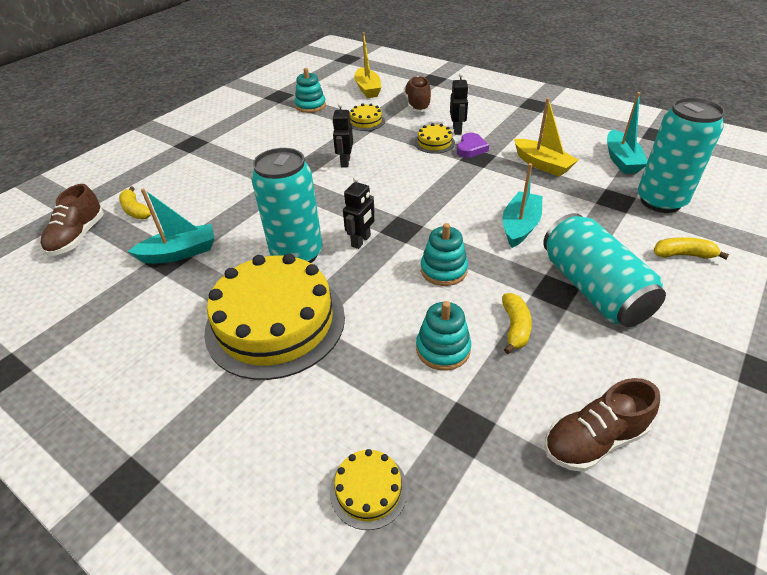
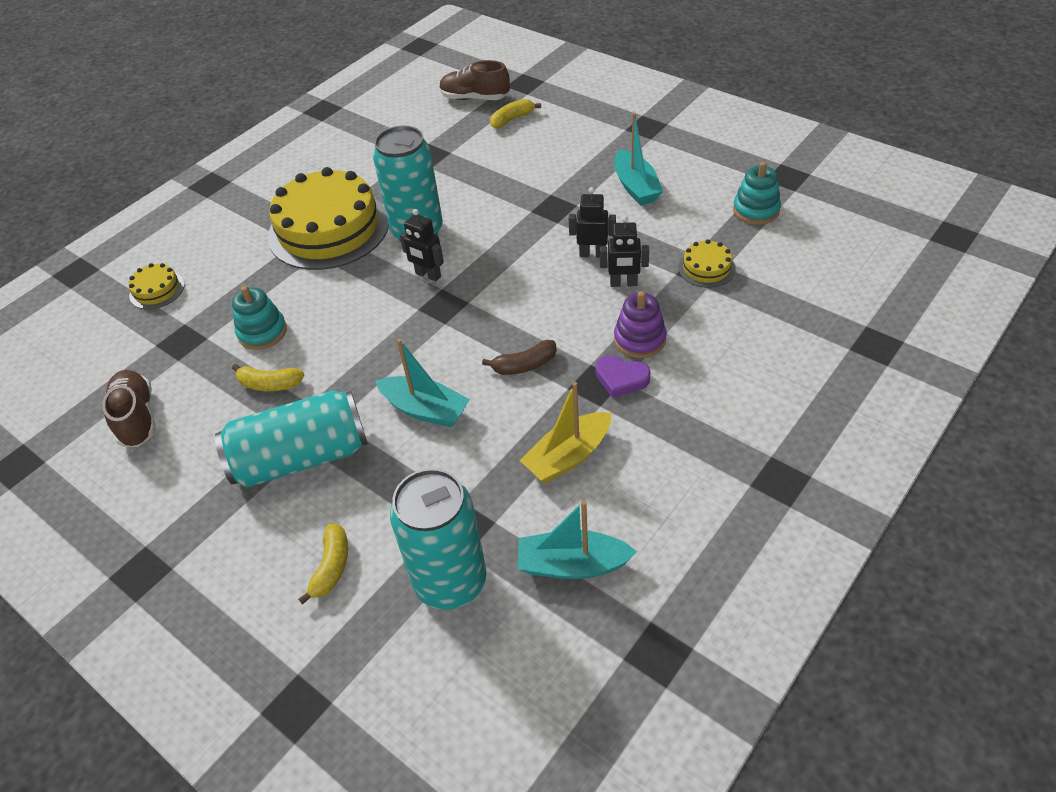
camera: 95 degrees right, 5 degrees up
(180, 253) = (437, 159): turquoise boat -> turquoise boat (636, 187)
(368, 89) = (822, 265): yellow boat -> none
(417, 105) = (767, 323): brown shoe -> none
(434, 143) = (639, 339): yellow cake -> purple stacking toy
(443, 270) = (365, 337): turquoise stacking toy -> none
(457, 130) = (679, 367): black robot -> black robot (623, 283)
(465, 185) = (524, 365): none -> brown banana

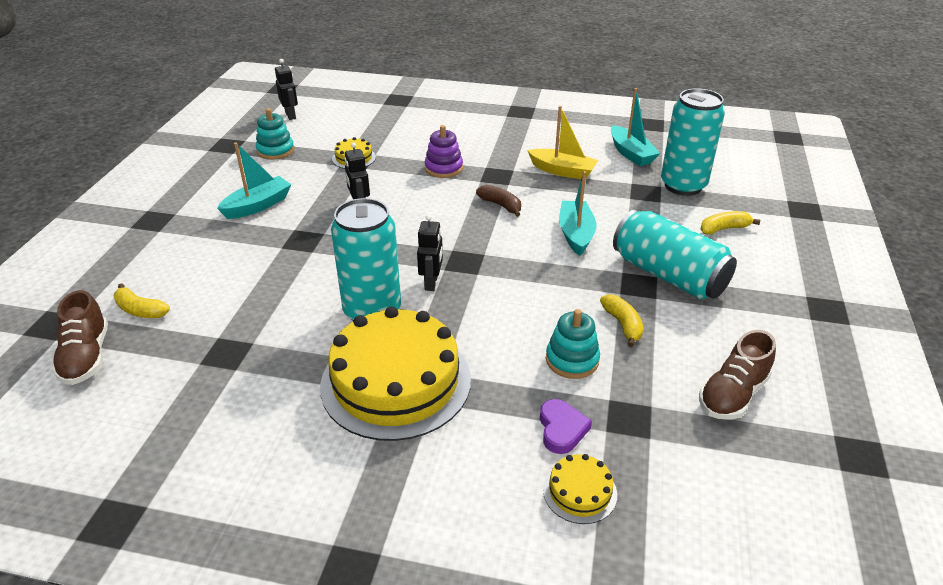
camera: 120 degrees left, 10 degrees down
(621, 378) = (484, 167): purple heart -> purple heart (561, 429)
(623, 283) = (388, 186): black robot -> black robot (290, 115)

